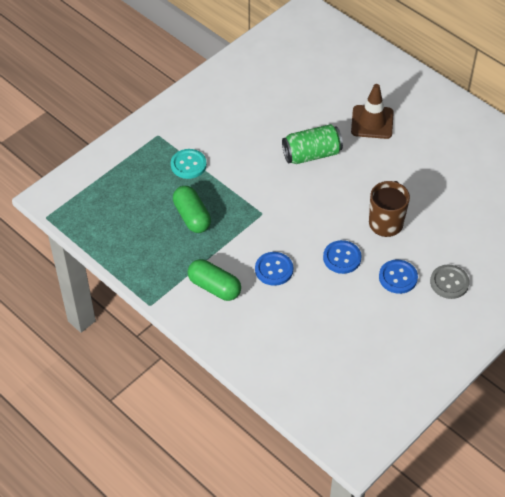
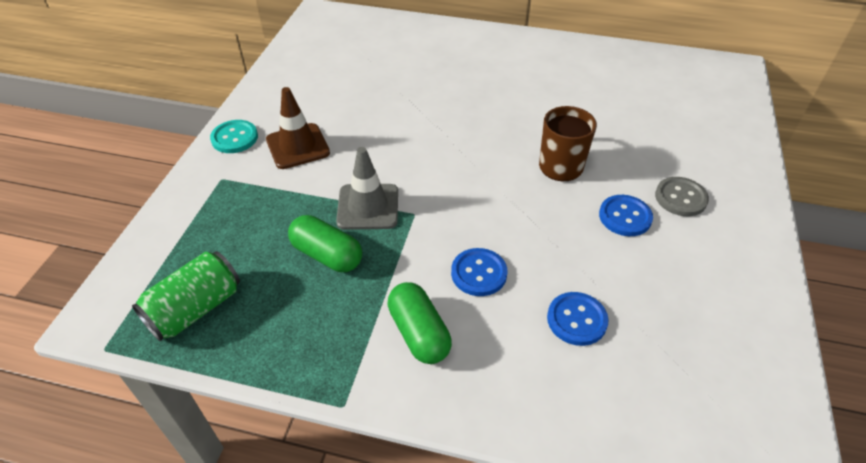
camera: 30 degrees left, 5 degrees down
(188, 165) = (283, 196): turquoise button -> turquoise button (234, 138)
(214, 287) = (419, 333): green capsule -> green capsule turned 60 degrees clockwise
(236, 196) = (368, 207): none -> grey traffic cone
(311, 154) = (423, 131): green can -> green can (195, 309)
(342, 258) = (546, 223): blue button -> blue button (576, 320)
(372, 122) = (462, 80): brown traffic cone -> brown traffic cone (297, 146)

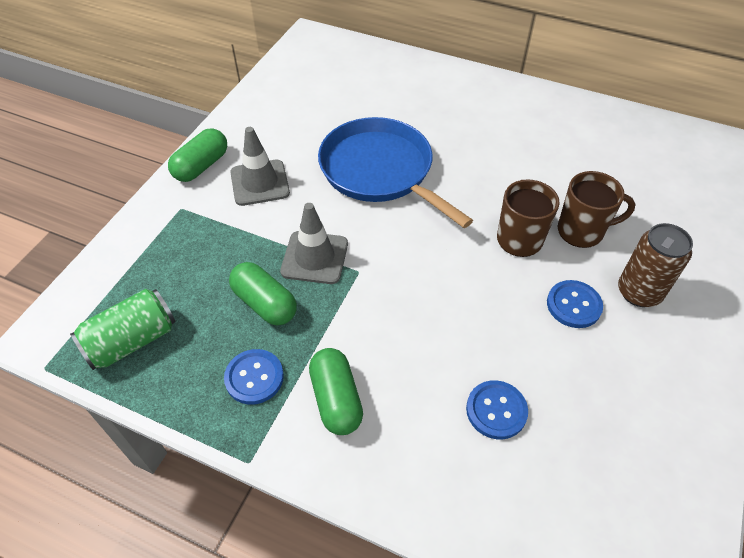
camera: 10 degrees right, 5 degrees up
(234, 138) = (201, 166): turquoise button -> green capsule
(297, 146) = (260, 183): brown traffic cone -> grey traffic cone
(415, 123) = (380, 171): none -> blue pan
(479, 273) = (409, 345): blue button -> blue button (254, 377)
(616, 152) = (582, 231): none -> brown mug
(680, 198) = (639, 292): grey button -> brown can

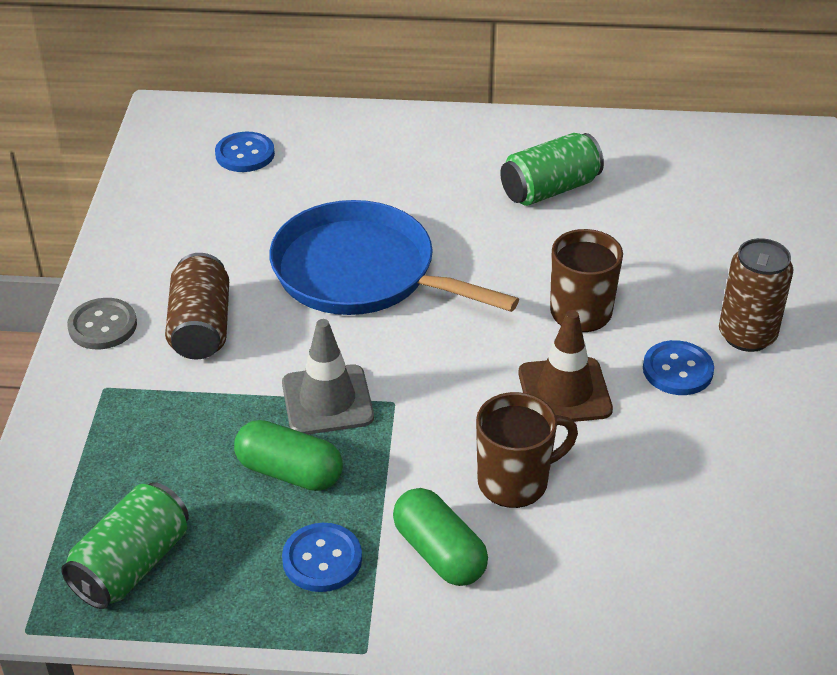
camera: 20 degrees left, 10 degrees down
(201, 166) = (102, 326): green capsule -> grey button
(260, 183) = (201, 327): grey traffic cone -> brown can
(481, 298) = (564, 391): none -> brown traffic cone
(496, 410) = (636, 509): blue button -> blue button (245, 154)
(535, 143) = (550, 189): none -> green can
(582, 231) = (652, 283): brown mug -> brown mug (515, 481)

